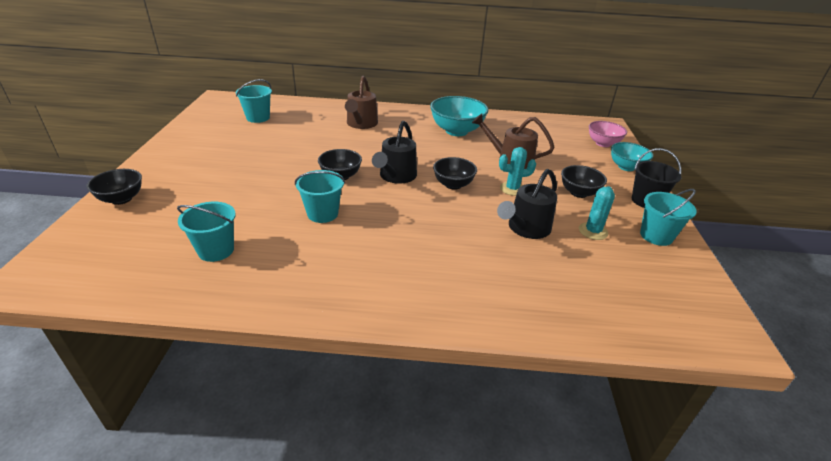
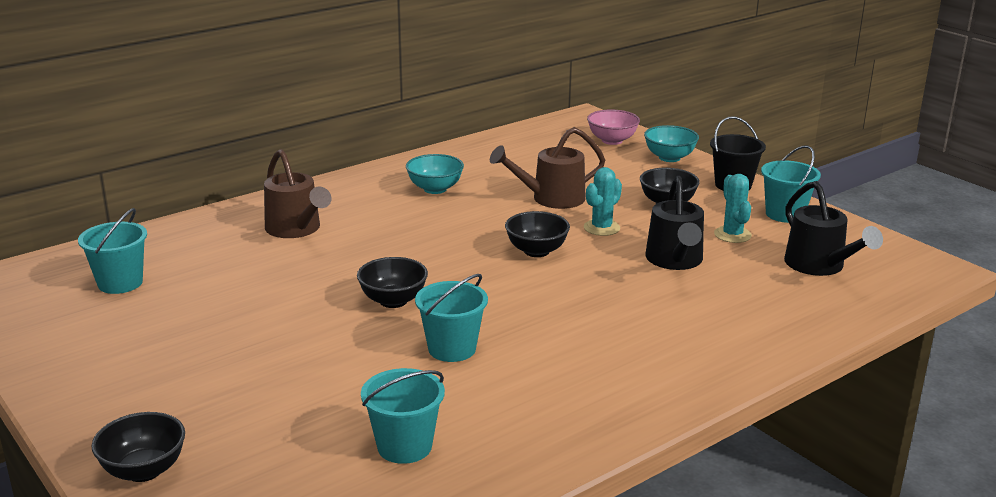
camera: 40 degrees left, 10 degrees down
(396, 177) = (459, 271): black watering can -> black watering can (820, 266)
(456, 131) = (435, 189): turquoise bowl -> turquoise bowl, size x0.63

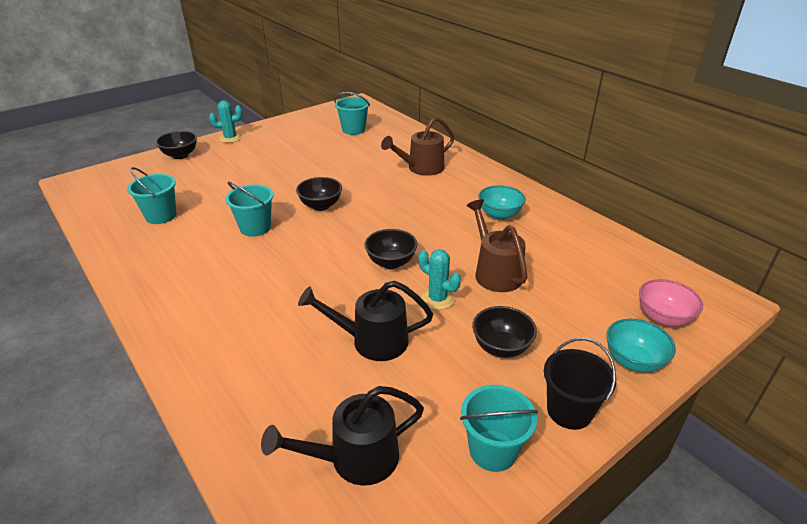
camera: 90 degrees right, 10 degrees up
(732, 235) = (430, 391): turquoise cactus -> turquoise cactus (230, 138)

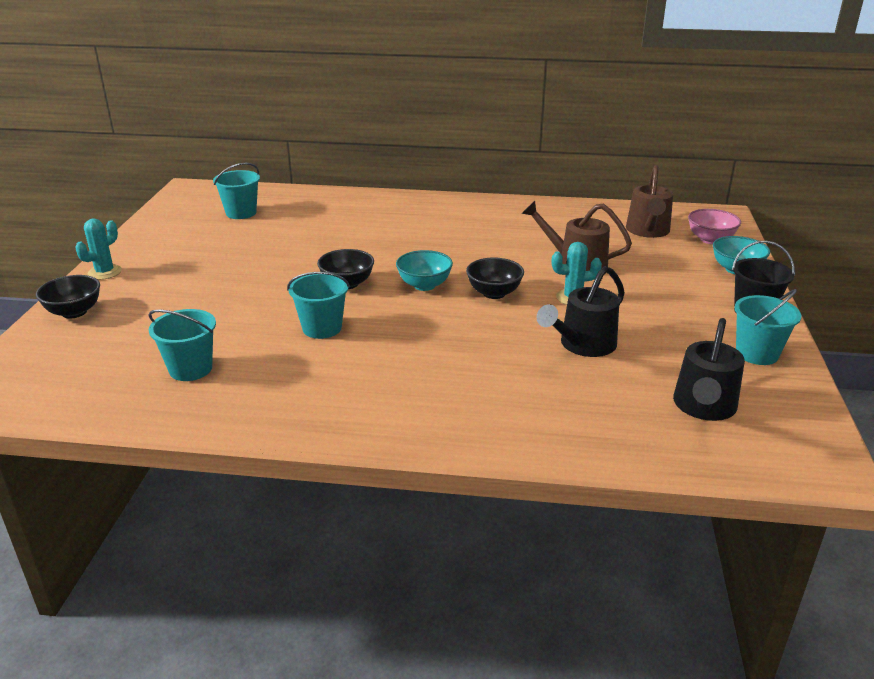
camera: 45 degrees left, 5 degrees down
(421, 168) = (377, 219): brown watering can -> brown watering can (648, 231)
(499, 215) = (507, 226): turquoise bowl -> turquoise bowl (424, 285)
(501, 347) = (662, 302): black bowl -> none

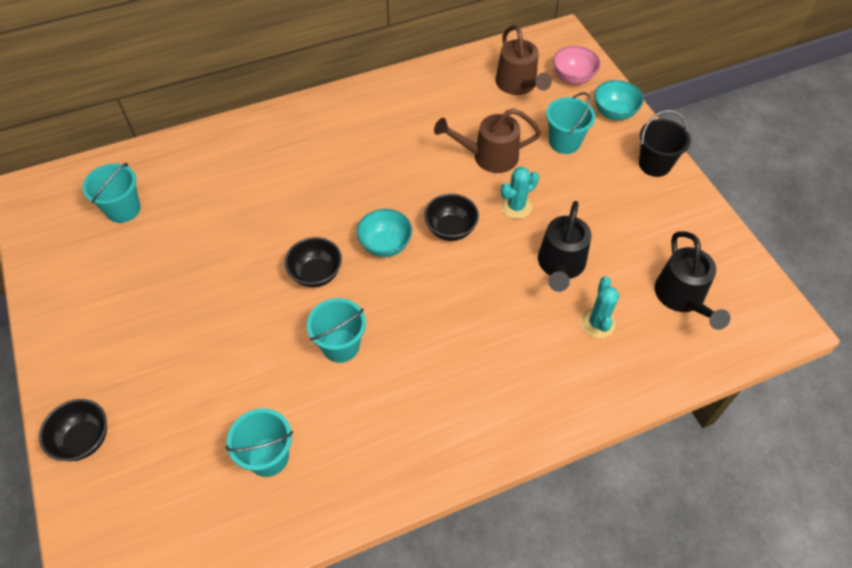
camera: 30 degrees left, 25 degrees up
(105, 272) = (60, 367): turquoise cactus -> turquoise cactus (597, 323)
(757, 353) = (683, 216): turquoise bucket -> turquoise bucket (564, 142)

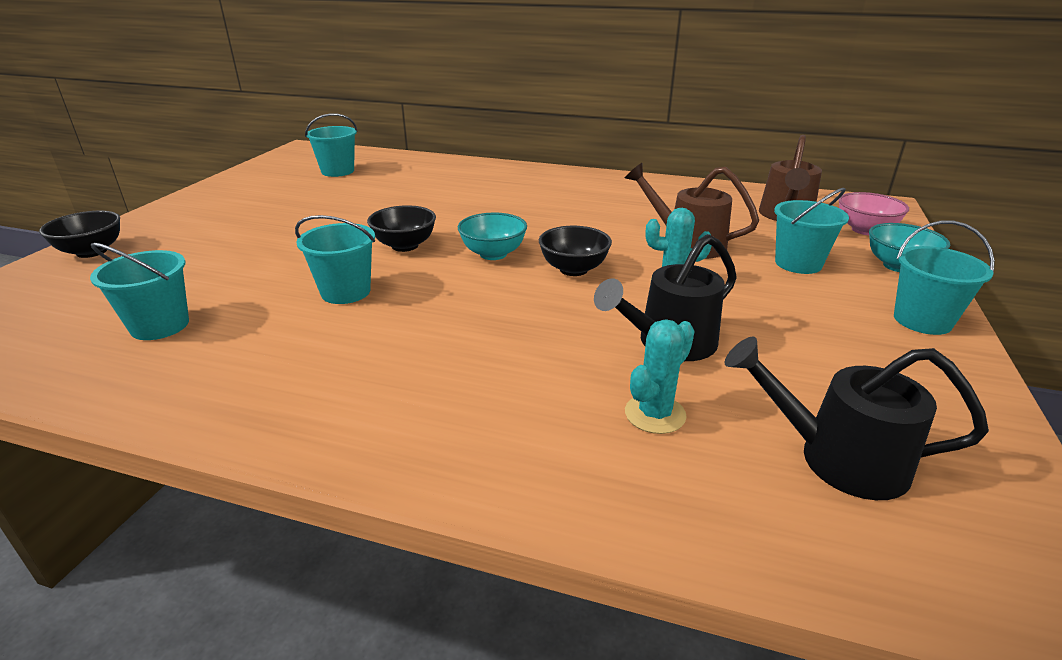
camera: 40 degrees right, 25 degrees down
(654, 164) = (922, 320): black bucket -> turquoise bucket
(682, 298) = (836, 458): black watering can -> black watering can turned 75 degrees clockwise

